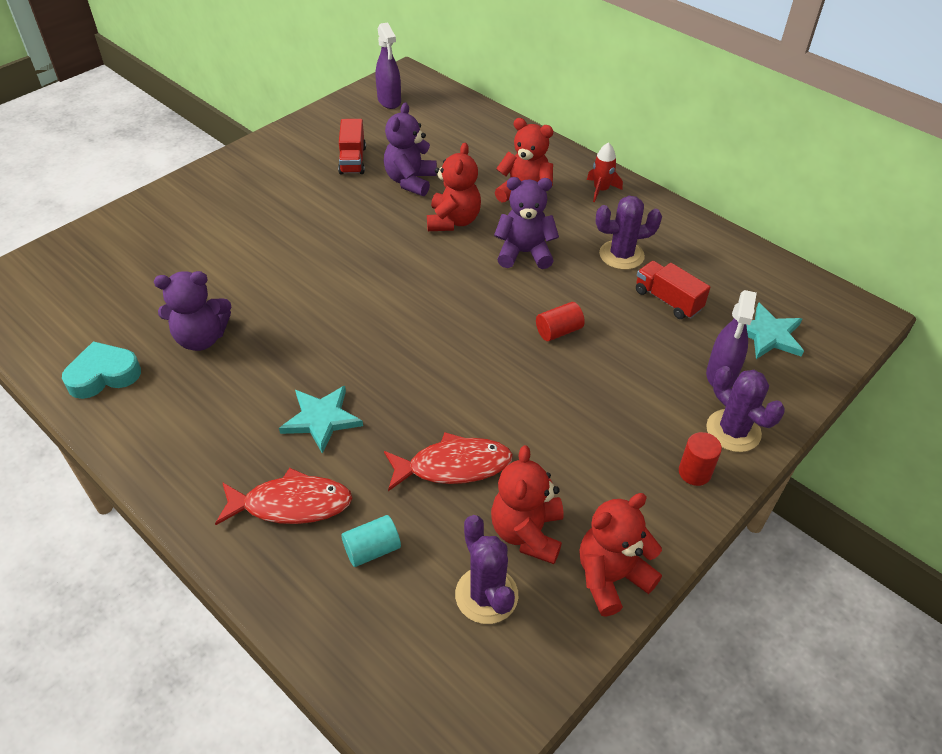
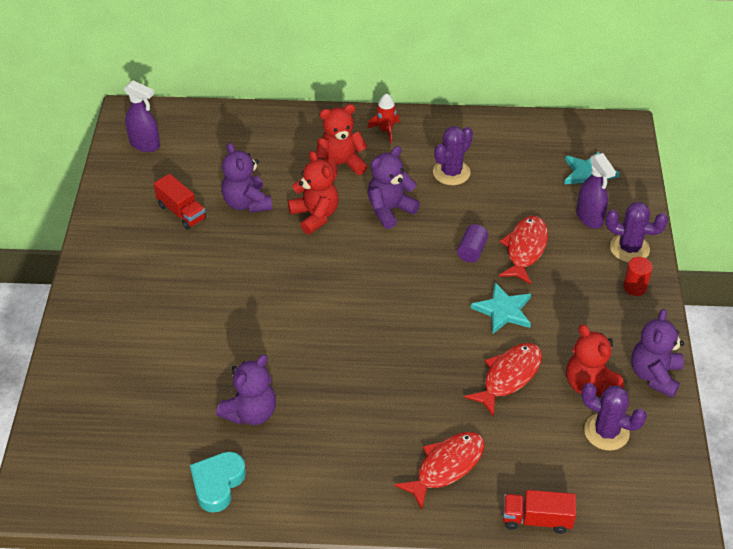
camera: 40 degrees left, 0 degrees up
(321, 419) = (399, 406): turquoise star -> turquoise star (503, 310)
(372, 549) = (521, 455): turquoise cylinder -> none
(558, 331) = (472, 251): red cylinder -> purple cylinder
(611, 577) = (654, 375): red teddy bear -> purple teddy bear
(615, 362) = (525, 249): none -> red fish
(667, 300) = (511, 187): red truck -> red truck (536, 519)

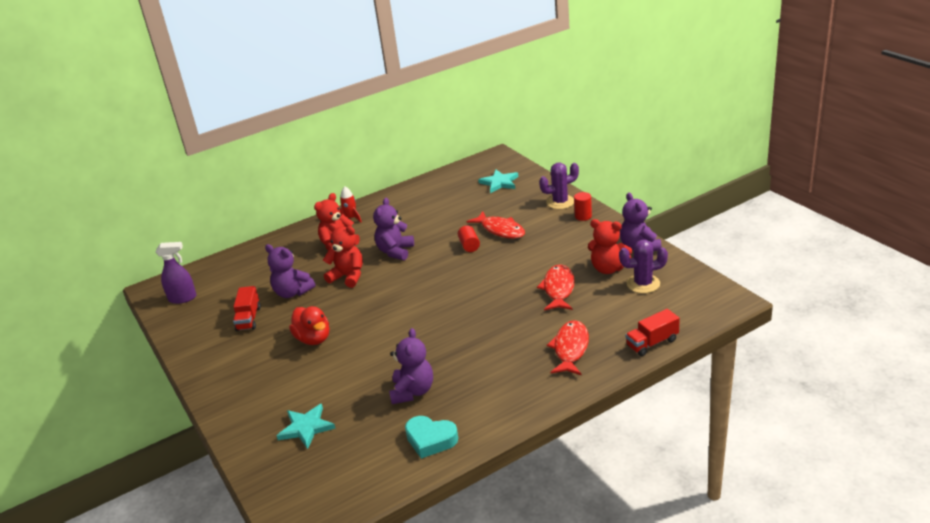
camera: 30 degrees left, 15 degrees down
(181, 212) = (248, 318): red truck -> red truck turned 75 degrees clockwise
(217, 280) = (313, 339): none -> red duck
(217, 484) = (430, 440): turquoise heart -> turquoise heart turned 60 degrees counterclockwise
(451, 172) = (415, 218): purple cactus -> none
(472, 251) = (469, 246): purple cylinder -> red cylinder
(503, 310) = (520, 262): turquoise star -> turquoise star (306, 428)
(525, 249) = (500, 230): red fish -> red fish turned 150 degrees clockwise
(589, 218) = (522, 200): purple spray bottle -> none

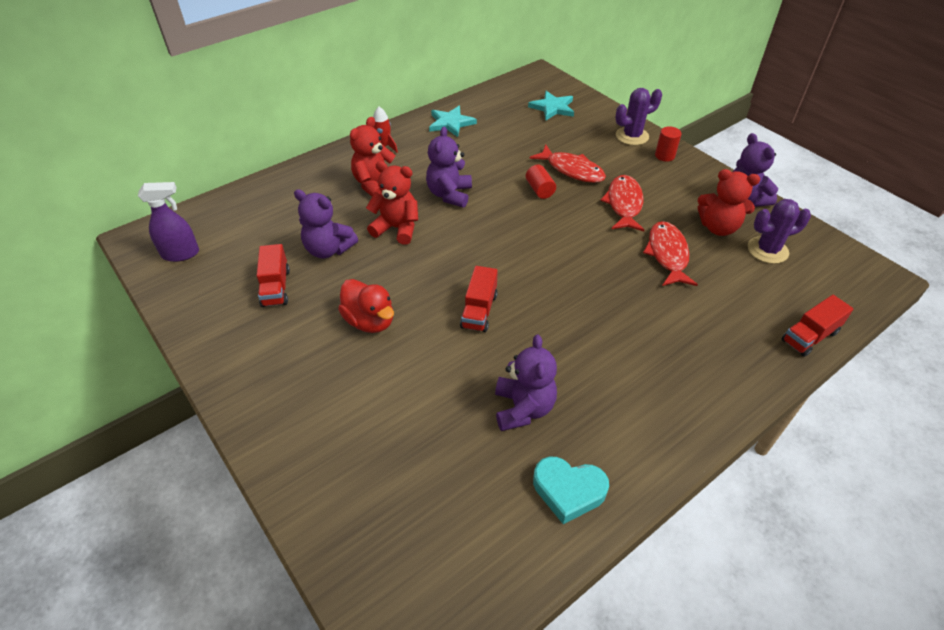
camera: 10 degrees left, 15 degrees up
(306, 428) = (387, 469): turquoise star -> turquoise star (451, 123)
(397, 330) = (479, 311): none -> red truck
(570, 349) = (710, 343): red fish -> red fish (624, 204)

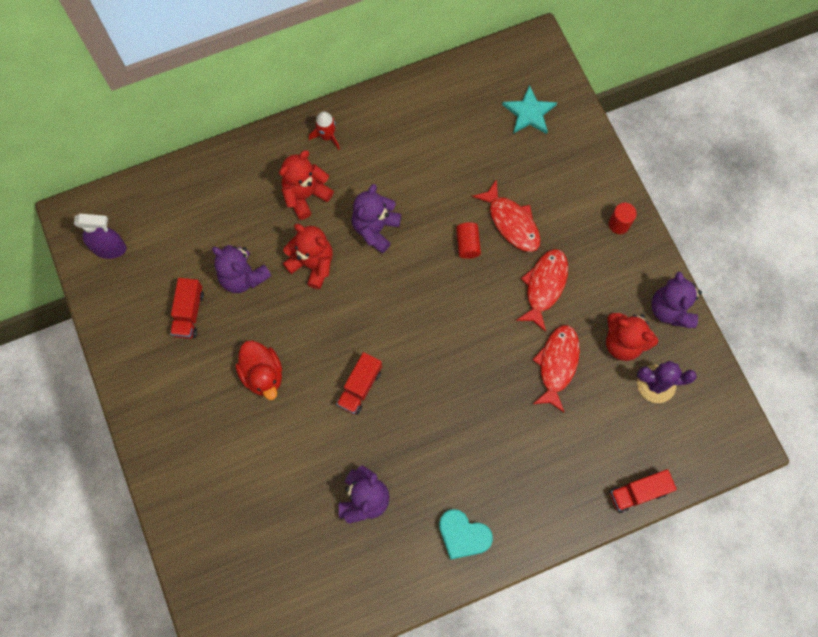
camera: 15 degrees right, 25 degrees up
(451, 123) = (408, 113): turquoise star -> none
(568, 491) = (374, 580): turquoise heart -> turquoise heart (463, 535)
(632, 136) = (597, 183): purple cactus -> none

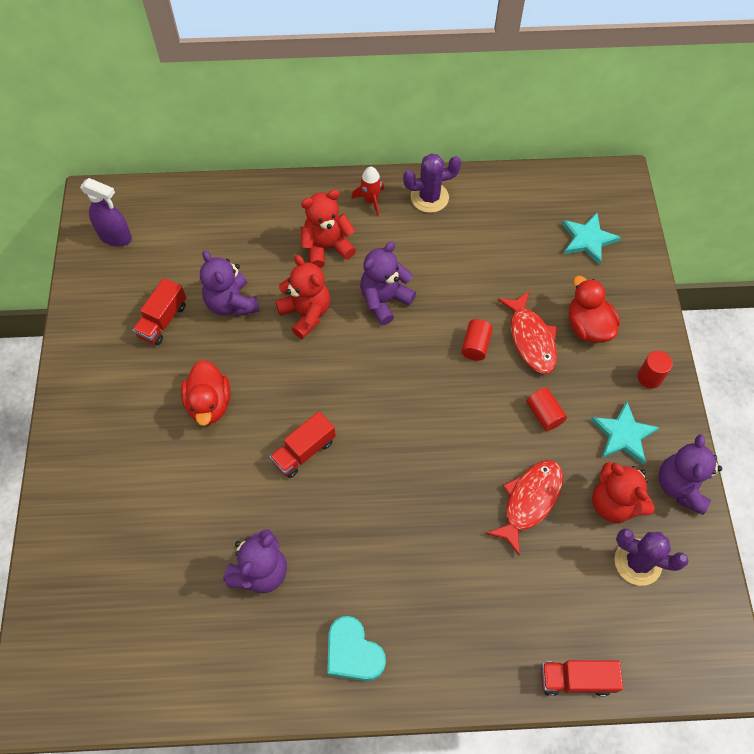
camera: 20 degrees right, 10 degrees down
(378, 116) = (429, 197): none -> purple cactus
(544, 286) = (544, 414): red fish -> red cylinder
(555, 195) = (588, 326): none -> red duck
(613, 282) = (623, 435): none -> turquoise star

